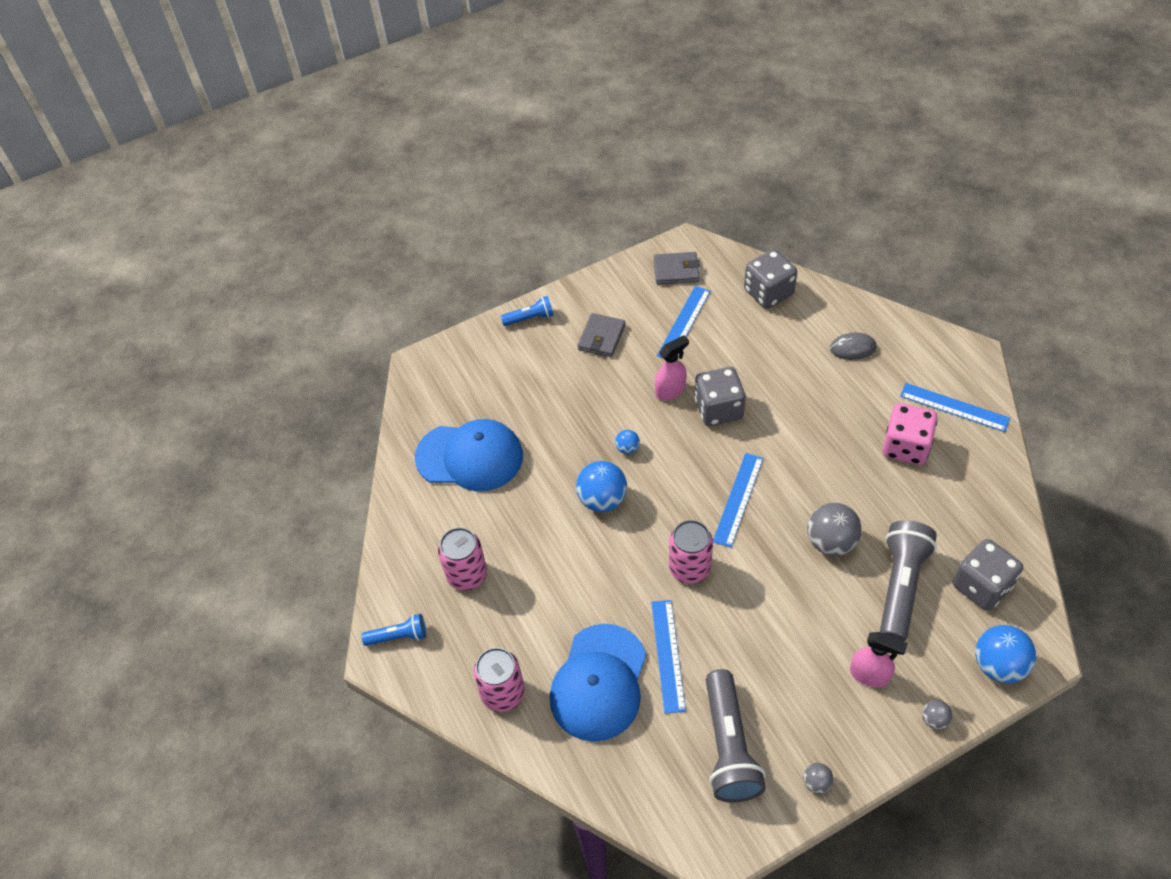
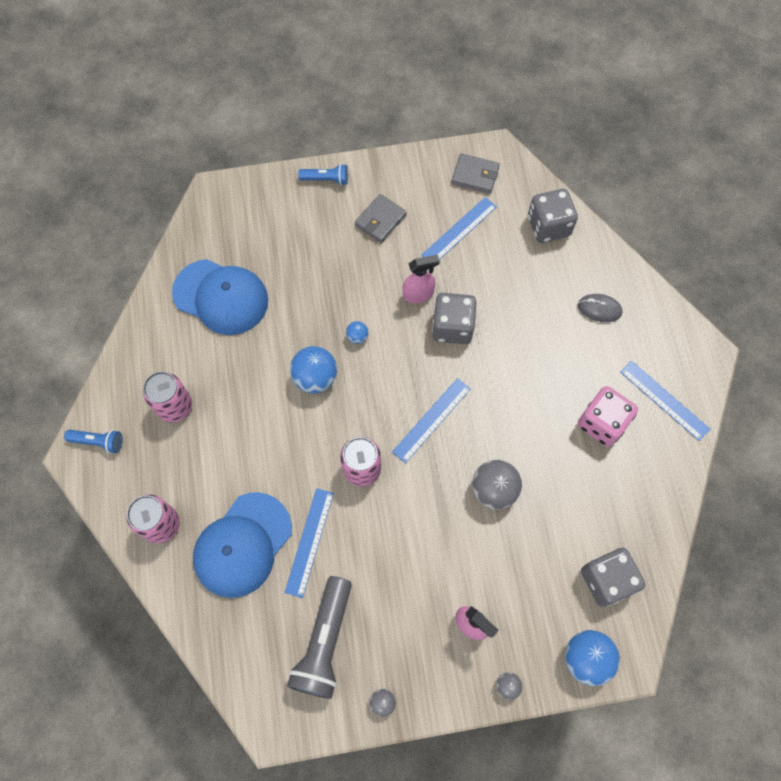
camera: 15 degrees right, 15 degrees up
(900, 586) = (535, 553): grey flashlight -> none

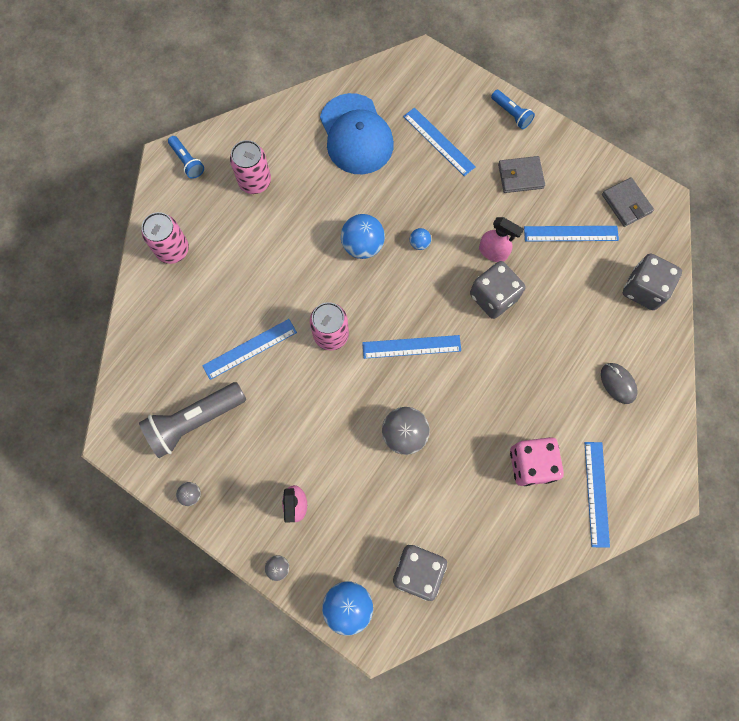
camera: 45 degrees right, 5 degrees up
(242, 545) = (208, 310): blue cap -> none
(292, 247) = (438, 141): none -> blue ruler

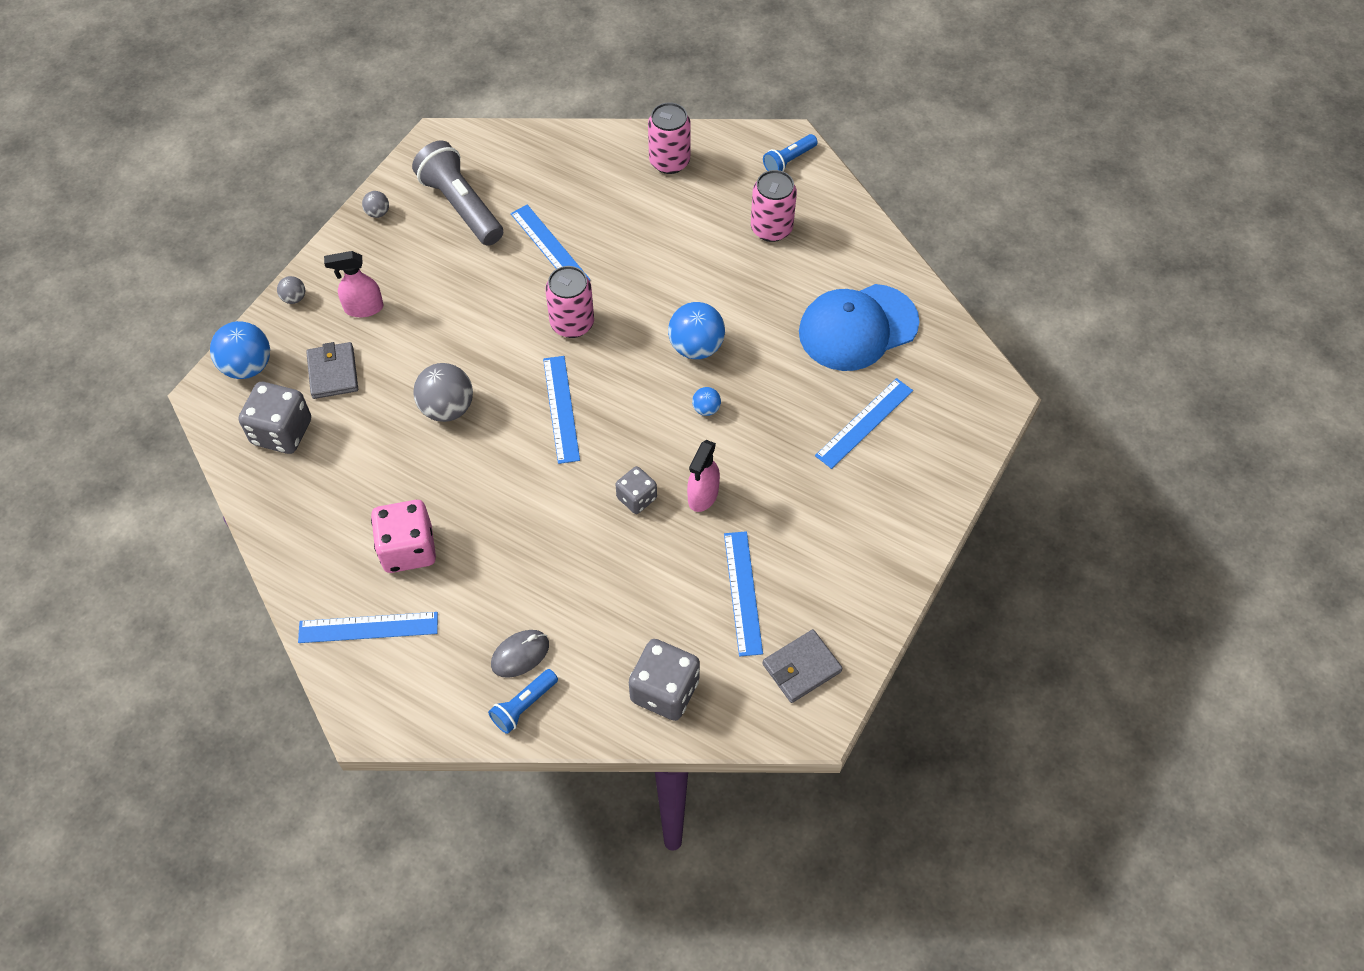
camera: 85 degrees right, 15 degrees down
(493, 297) = (636, 498): grey dice -> grey dice, size x0.60
(511, 114) = (926, 511): blue flashlight -> blue flashlight (524, 706)
(520, 176) = (825, 525): grey wallet -> grey wallet (333, 373)

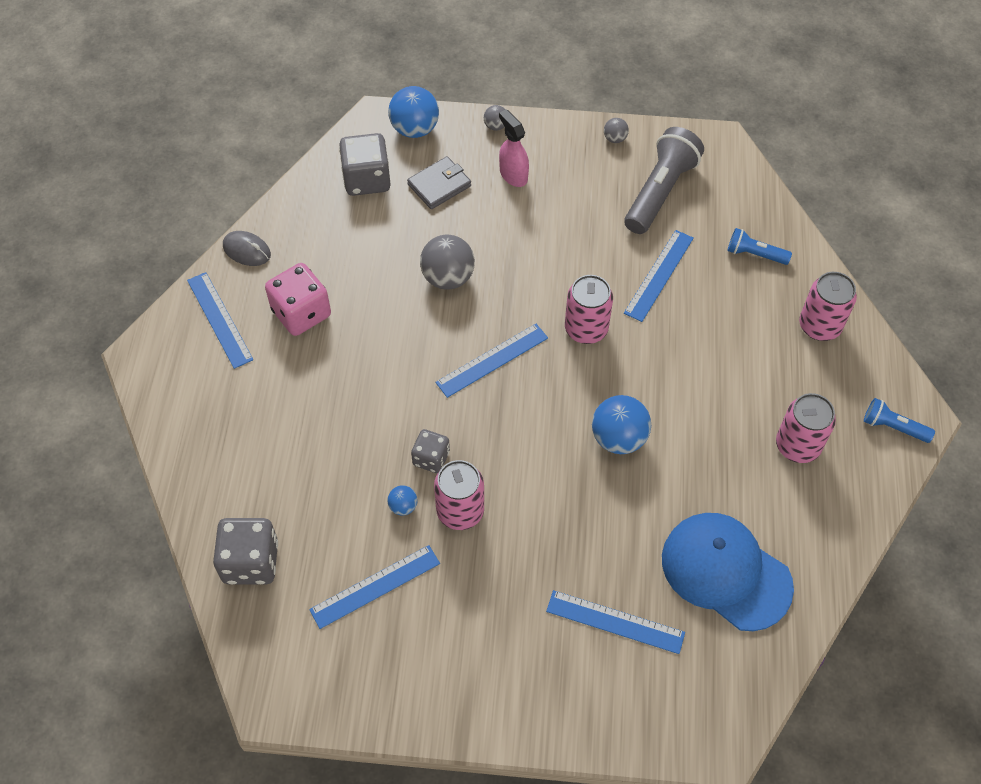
camera: 65 degrees right, 0 degrees up
(520, 654) = (240, 436): grey mouse -> grey mouse (247, 250)
(524, 706) = (194, 460): blue flashlight -> blue flashlight (754, 254)
(703, 496) = (460, 511): pink spray bottle -> pink can
(706, 409) = (555, 475): blue ball -> blue ball (403, 506)
(801, 668) = (319, 669): grey wallet -> none

